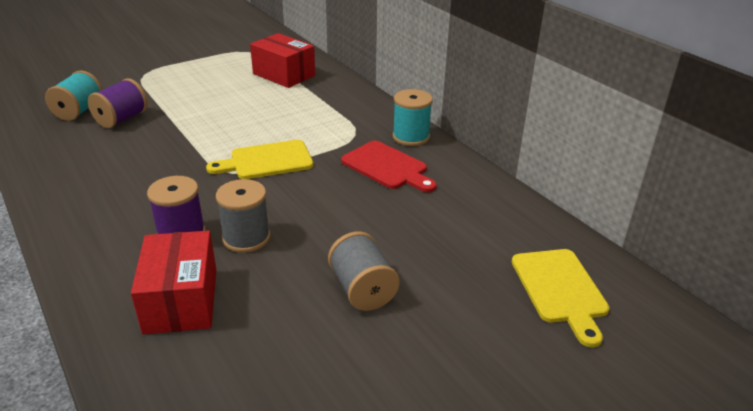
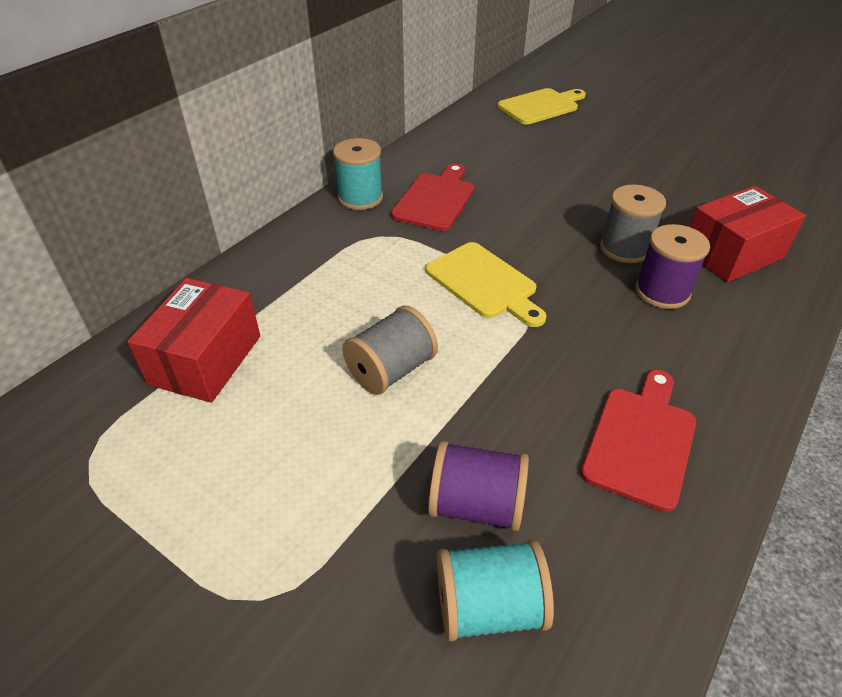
camera: 110 degrees left, 10 degrees up
(90, 172) = (641, 441): none -> red cutting board
(362, 289) = (622, 174): grey spool -> grey spool (391, 370)

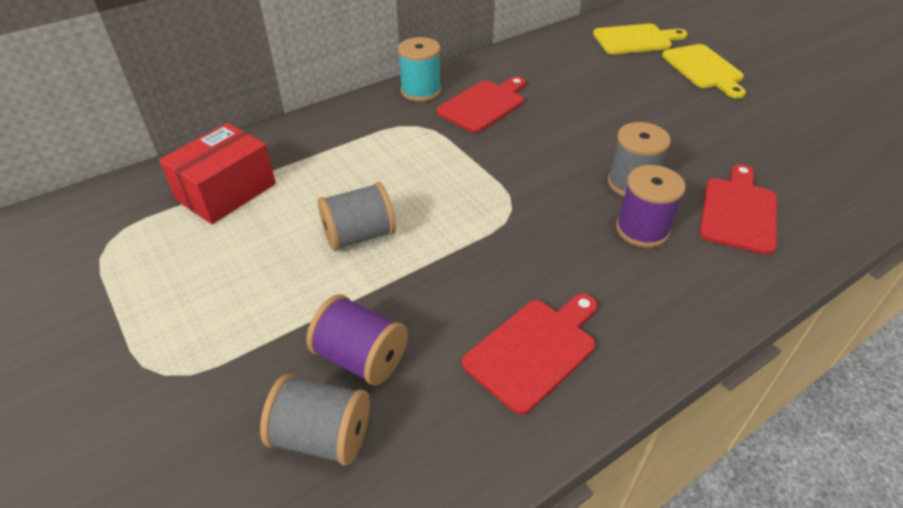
camera: 20 degrees right, 0 degrees up
(484, 283) = (481, 184): yellow cutting board -> yellow cutting board (704, 69)
(489, 606) = (322, 436): turquoise spool -> grey spool
(732, 253) = (738, 212): red box -> red cutting board

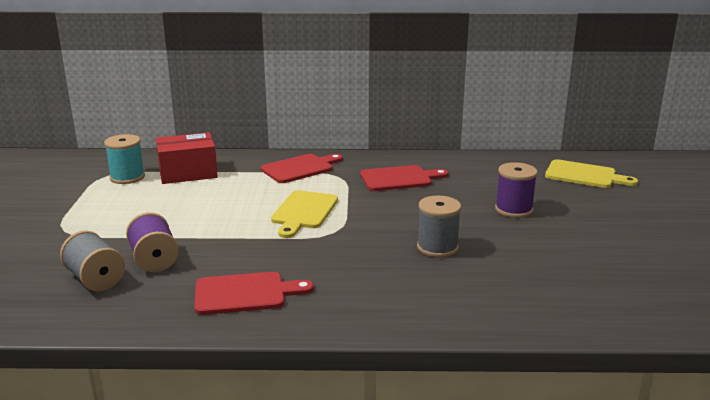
camera: 35 degrees right, 20 degrees down
(359, 236) = (227, 213): grey spool -> none
(420, 91) = (368, 160): turquoise spool -> turquoise spool (127, 177)
(642, 229) = (404, 271): purple spool -> purple spool (513, 209)
(704, 69) = (616, 207): yellow cutting board -> yellow cutting board (304, 212)
(738, 212) = (494, 288): red cutting board -> red cutting board (300, 168)

